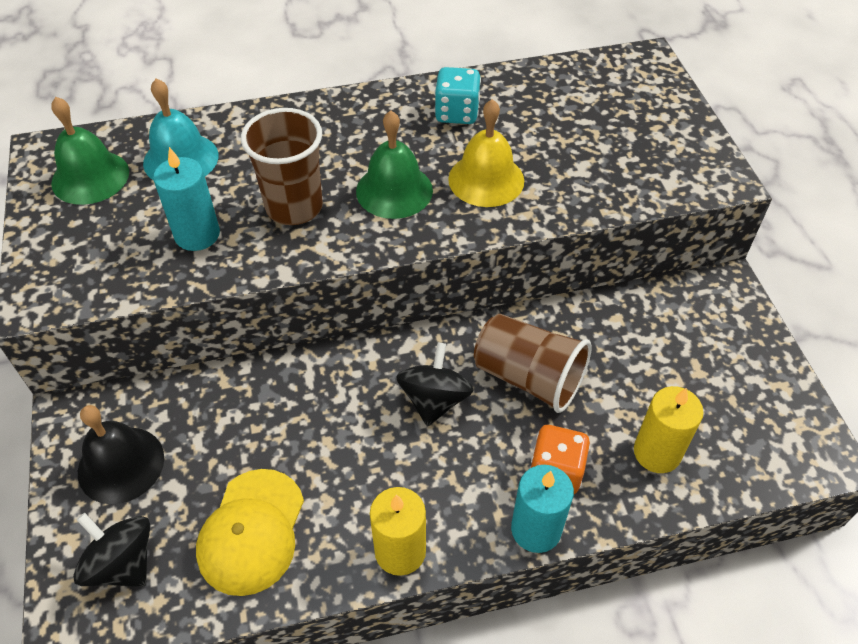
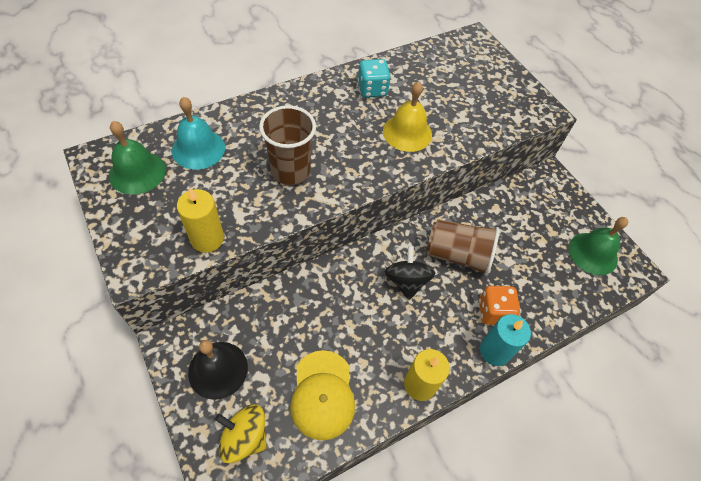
camera: 20 degrees left, 5 degrees up
(122, 563) = (244, 437): black spinning top -> yellow spinning top
(197, 234) = (231, 202): turquoise candle -> none
(394, 190) = (352, 149): green bell -> green bell (593, 253)
(657, 452) = (546, 287): yellow candle -> yellow candle (207, 239)

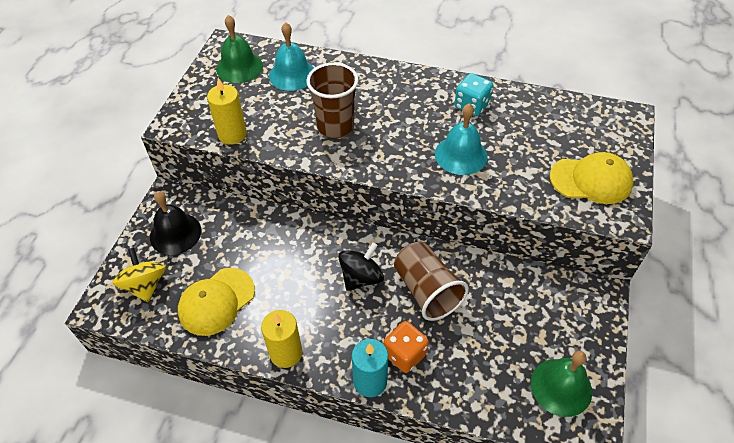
camera: 50 degrees right, 5 degrees down
(407, 132) = (461, 155): yellow bell -> turquoise bell
(502, 97) = (591, 180): none -> yellow cap

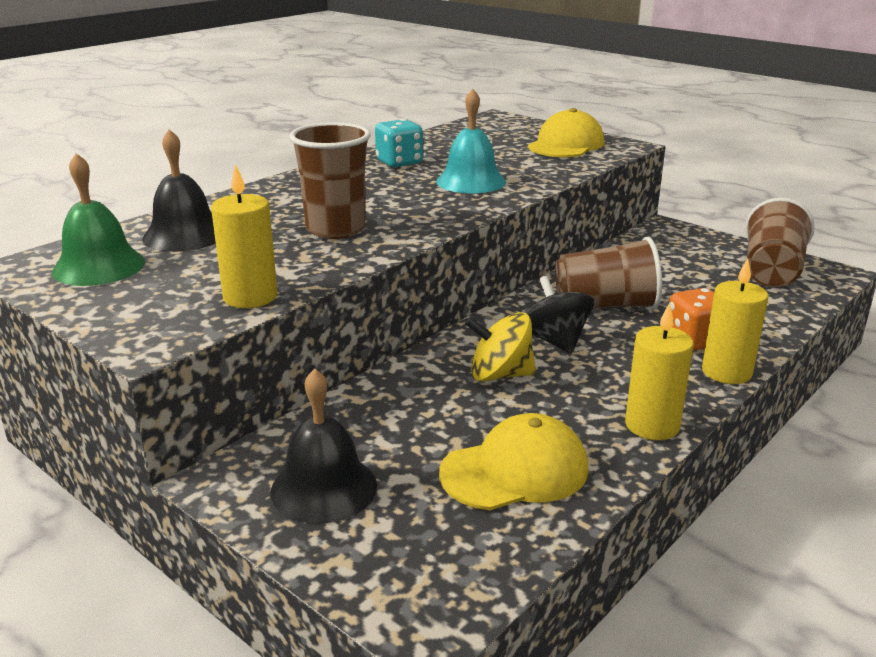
camera: 65 degrees left, 25 degrees down
(145, 285) = (419, 549): yellow spinning top -> yellow spinning top (500, 375)
(216, 301) = (515, 471): yellow cap -> yellow cap turned 90 degrees counterclockwise
(292, 74) = (184, 235): turquoise bell -> black bell
(370, 381) = (726, 372): turquoise candle -> yellow candle
(561, 387) = (771, 271): green bell -> brown cup

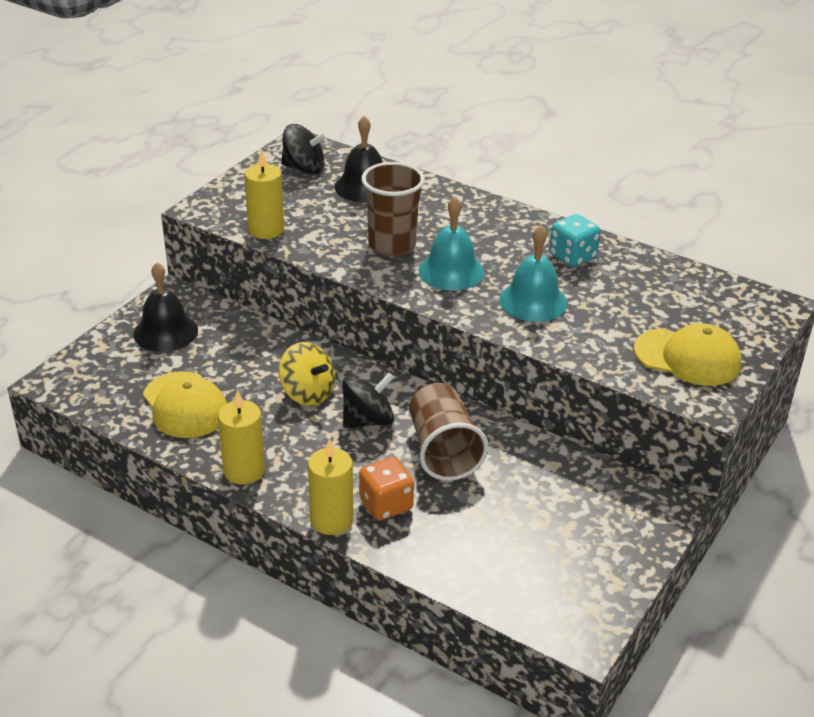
camera: 80 degrees right, 10 degrees up
(99, 266) = (304, 168): green bell -> black spinning top
(403, 207) = (451, 271): none -> turquoise bell
(500, 375) = (307, 393): yellow spinning top -> yellow spinning top turned 135 degrees clockwise
(771, 271) = (568, 581): brown cup -> none

